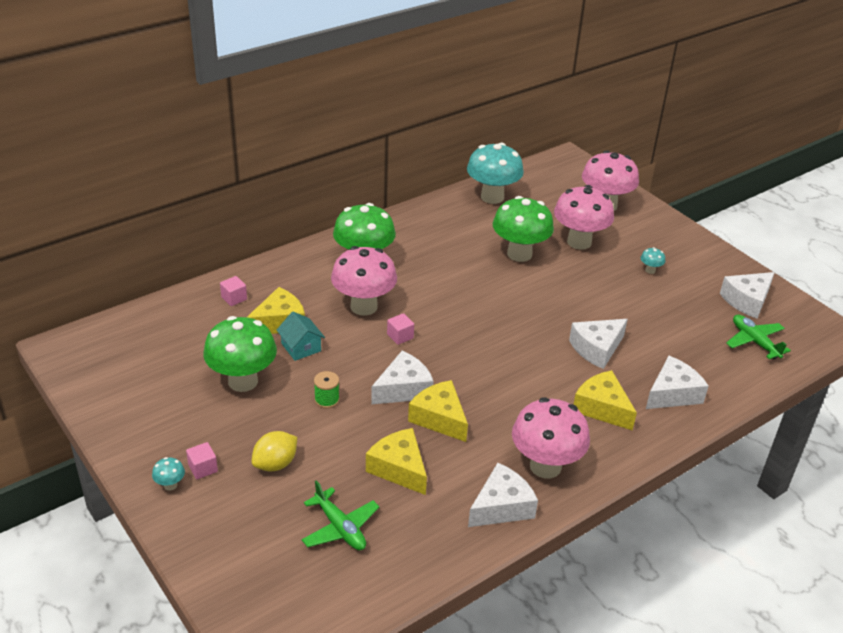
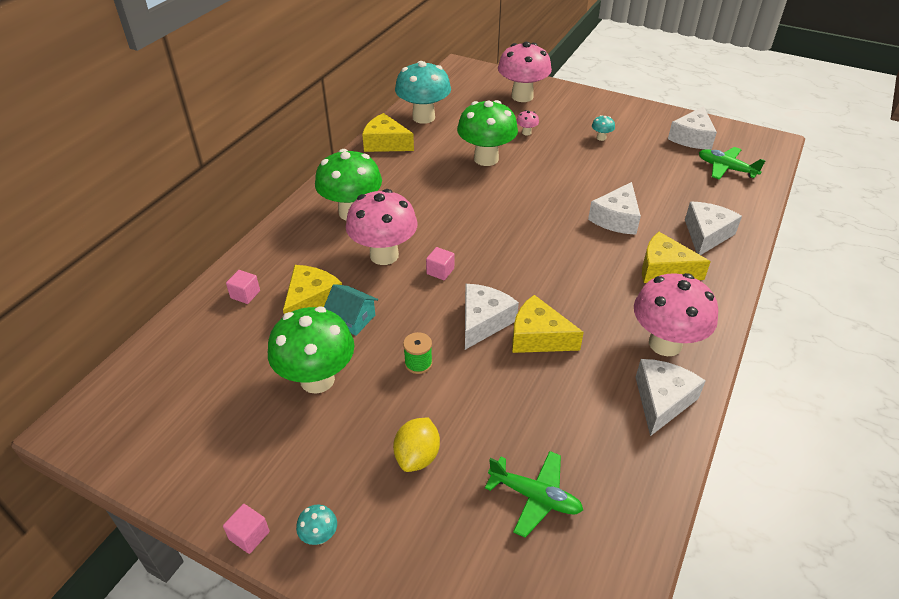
camera: 25 degrees left, 5 degrees up
(203, 468) = (342, 498): pink cube -> pink cube (249, 535)
(399, 468) = (541, 405): yellow cheese -> yellow cheese (385, 143)
(579, 242) = (526, 132): pink mushroom -> pink mushroom, size x0.40

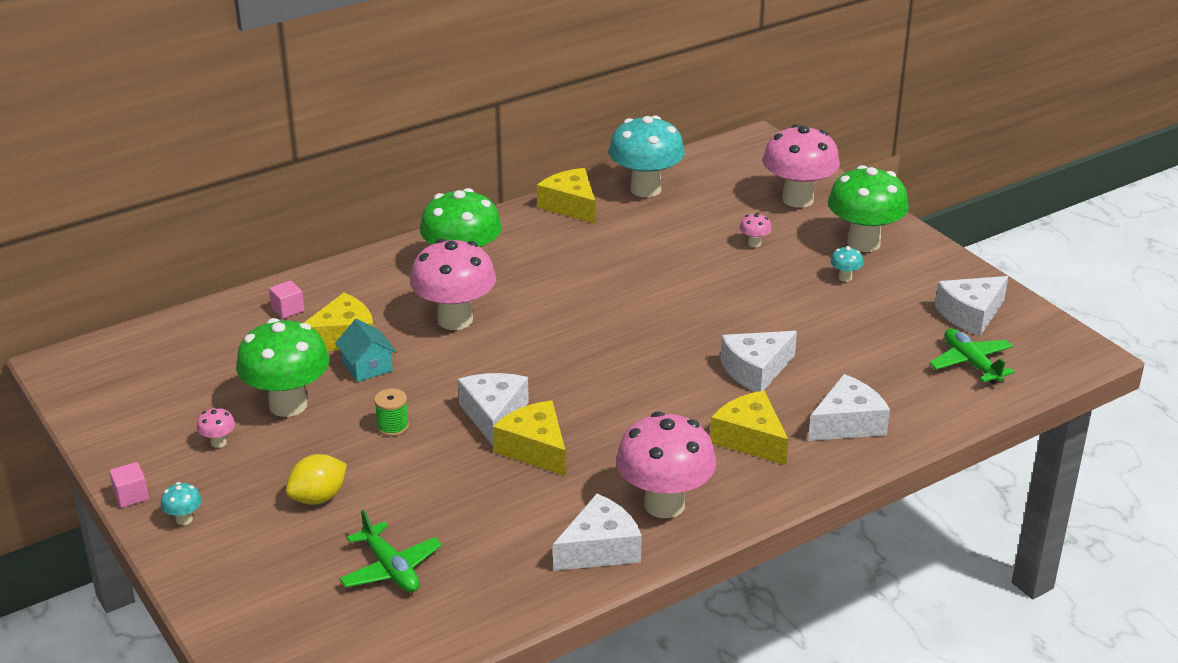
camera: 30 degrees right, 10 degrees down
(287, 442) = (218, 442): none -> pink mushroom
(440, 271) = (497, 354): pink cube -> none
(483, 321) = (494, 415): white cheese -> white cheese turned 60 degrees counterclockwise
(486, 159) = (671, 258): green mushroom -> green mushroom (863, 243)

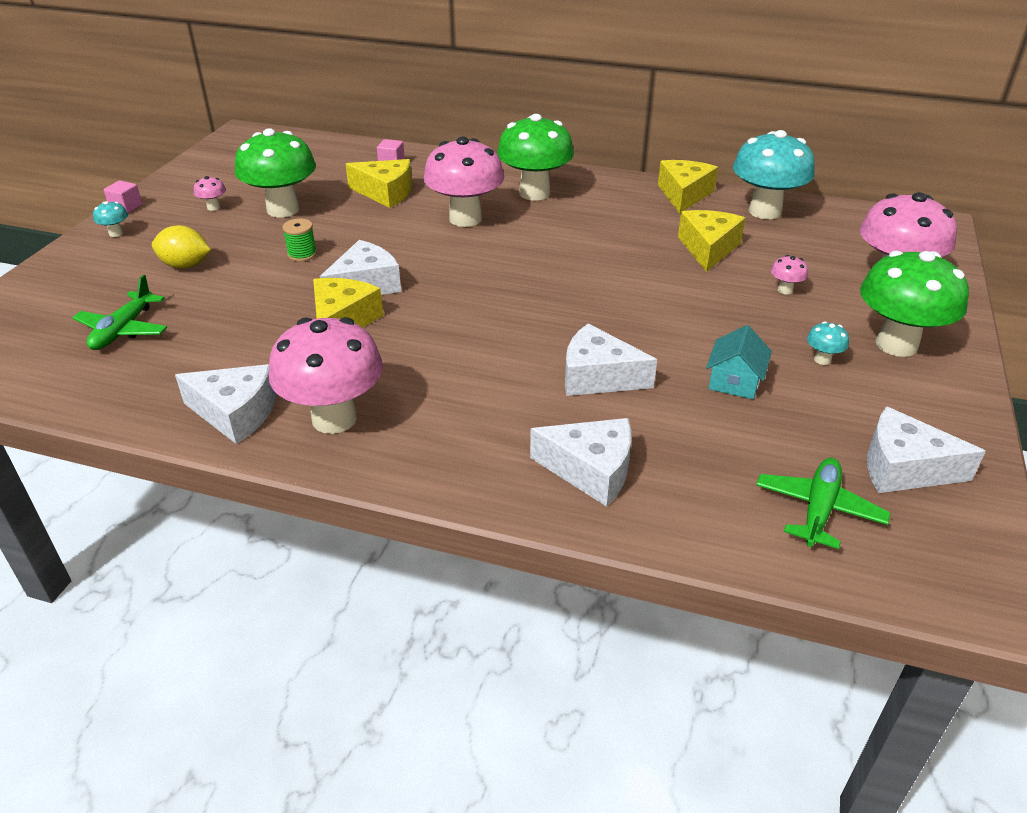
camera: 50 degrees right, 5 degrees up
(367, 366) = (363, 215): turquoise house -> turquoise house (734, 381)
(750, 439) = (489, 421): yellow cheese -> yellow cheese (708, 248)

